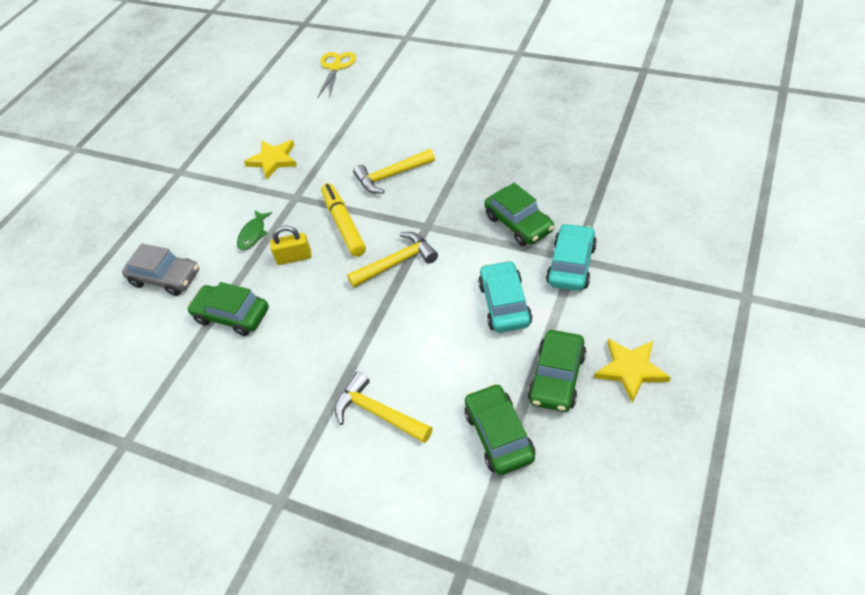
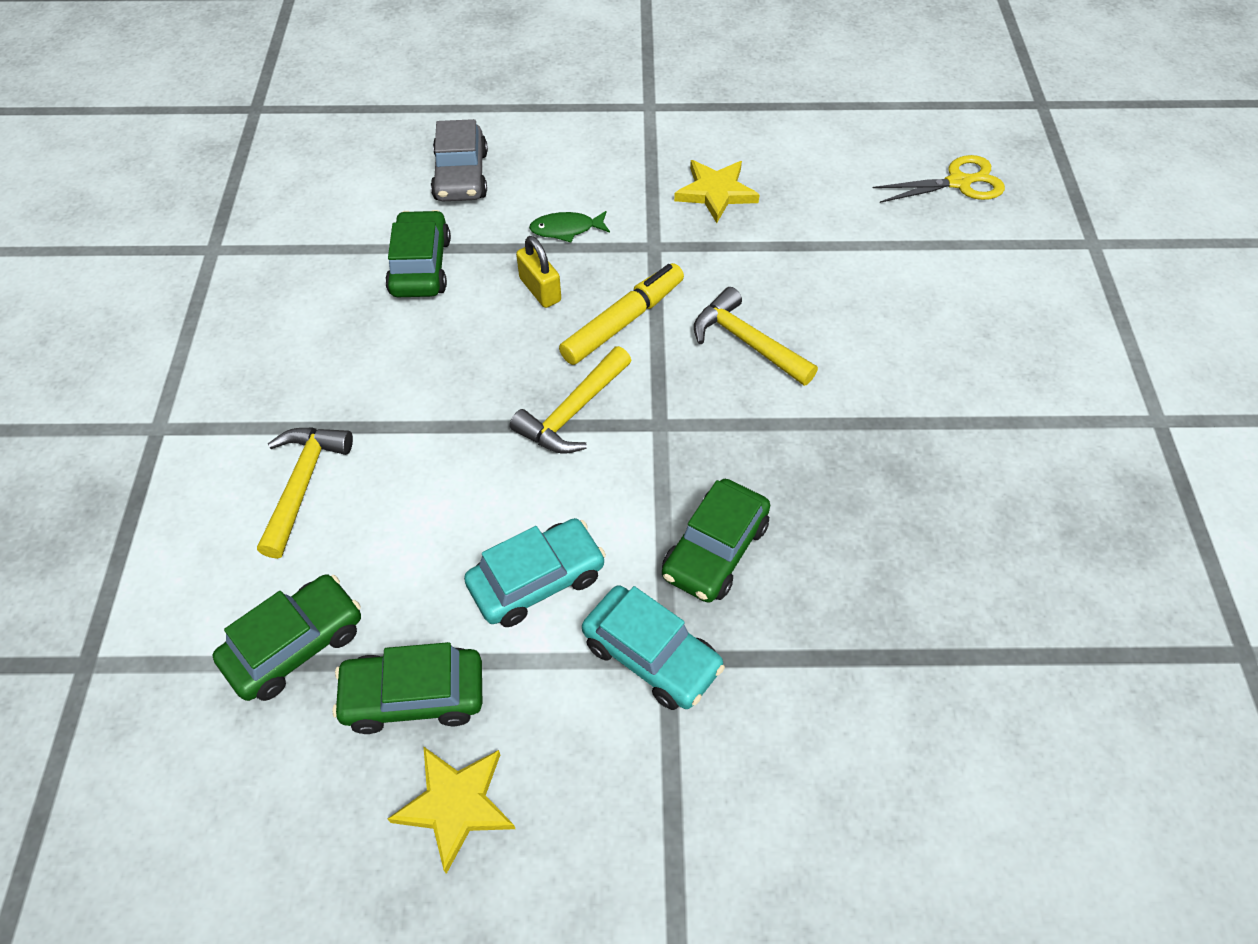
camera: 60 degrees right, 5 degrees up
(397, 262) = (573, 412): yellow hammer -> yellow hammer turned 90 degrees clockwise
(571, 265) = (651, 655): turquoise car -> turquoise car turned 45 degrees clockwise

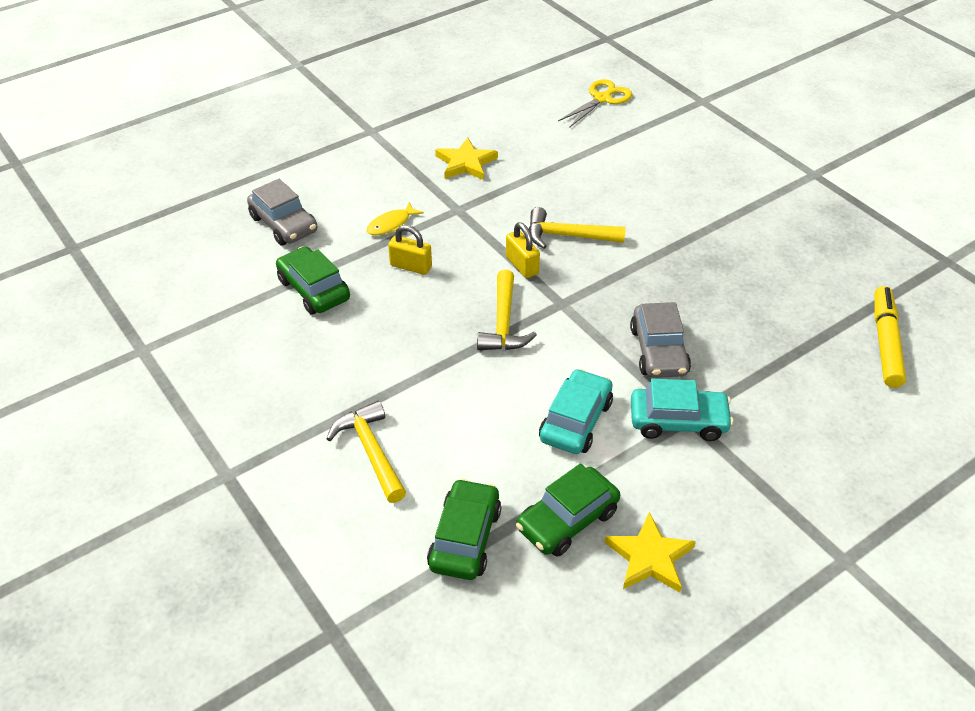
camera: 35 degrees left, 10 degrees down
(566, 229) = (391, 224): green fish -> yellow fish
(623, 321) = (482, 259): yellow marker -> yellow marker (885, 343)
(659, 352) = (522, 265): none -> yellow padlock
(715, 550) = (658, 351): green car -> grey car

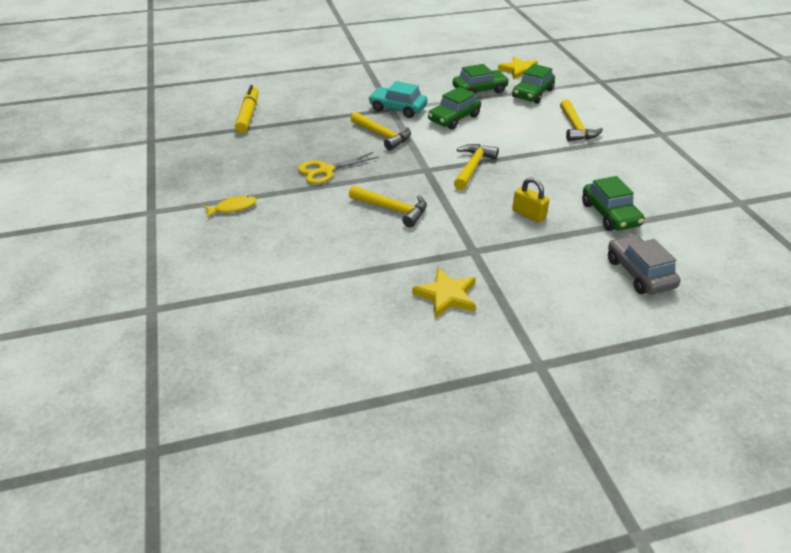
camera: 160 degrees left, 5 degrees down
(391, 224) = (538, 251): yellow fish -> yellow fish (233, 208)
(522, 265) = (441, 197): yellow padlock -> none
(575, 421) = (454, 118): turquoise car -> green car
(602, 99) = (252, 341): yellow scissors -> yellow scissors (326, 170)
(649, 557) = (448, 75): yellow star -> yellow star (519, 71)
(658, 351) = (383, 136): grey car -> yellow hammer
(885, 343) = (248, 115): yellow marker -> yellow marker turned 150 degrees clockwise

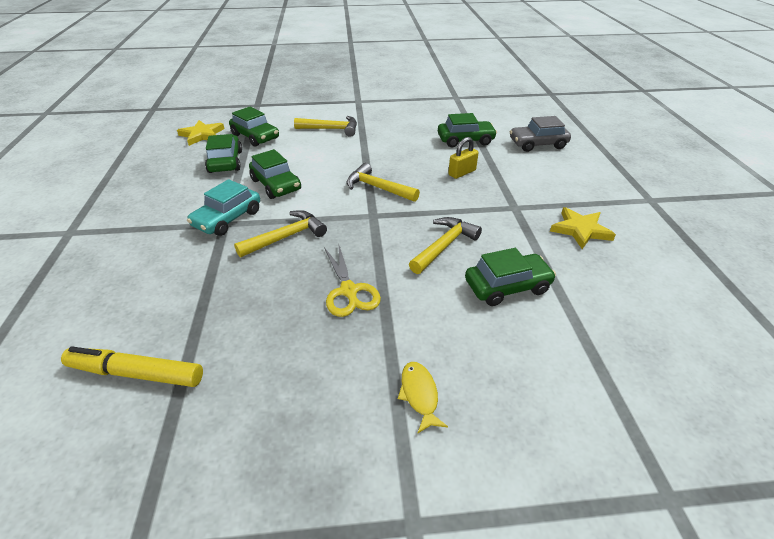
camera: 80 degrees left, 0 degrees up
(345, 244) = (507, 286): none -> green car

